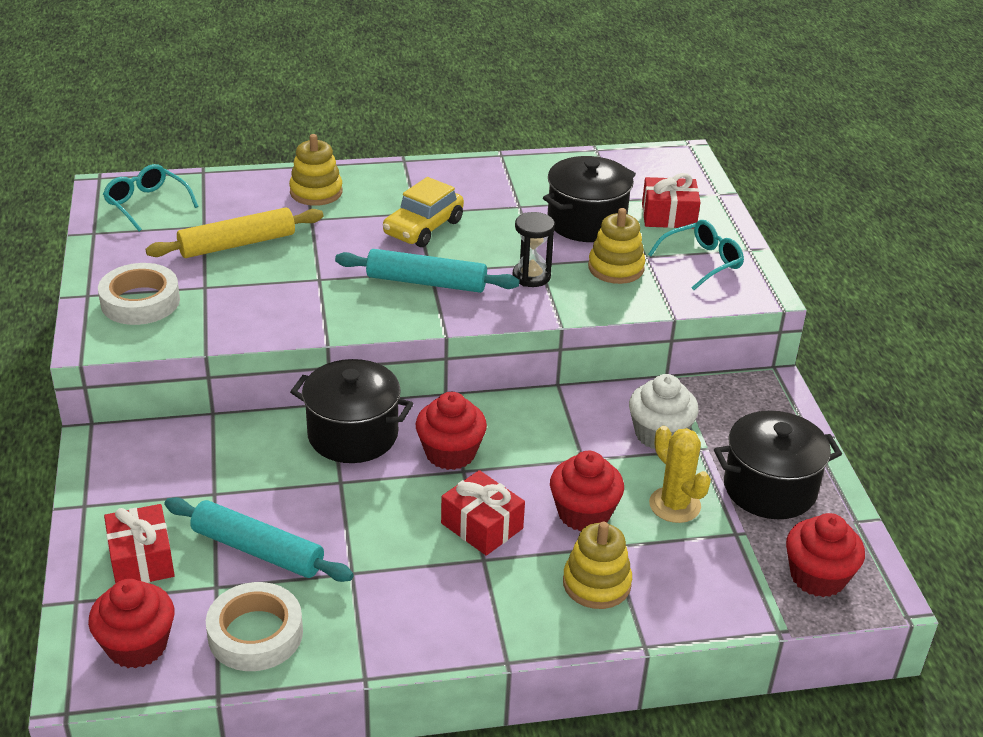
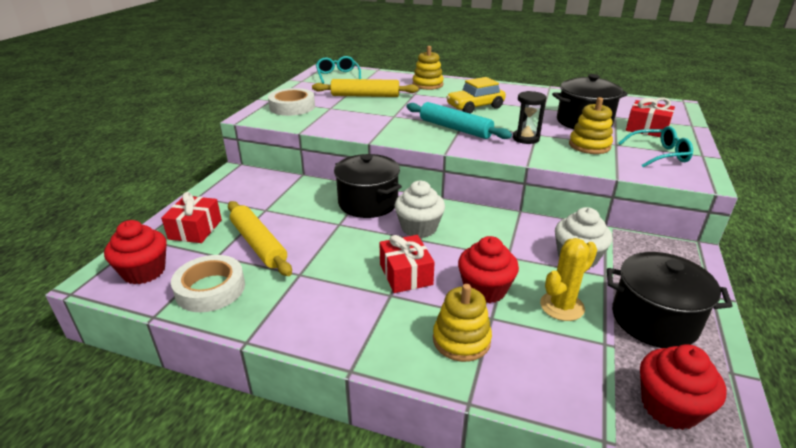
camera: 30 degrees right, 5 degrees down
(257, 550) = (258, 244): turquoise rolling pin -> yellow rolling pin
(450, 453) = (419, 228): red cupcake -> white cupcake
(674, 505) = (562, 306): yellow cactus -> yellow cactus turned 60 degrees clockwise

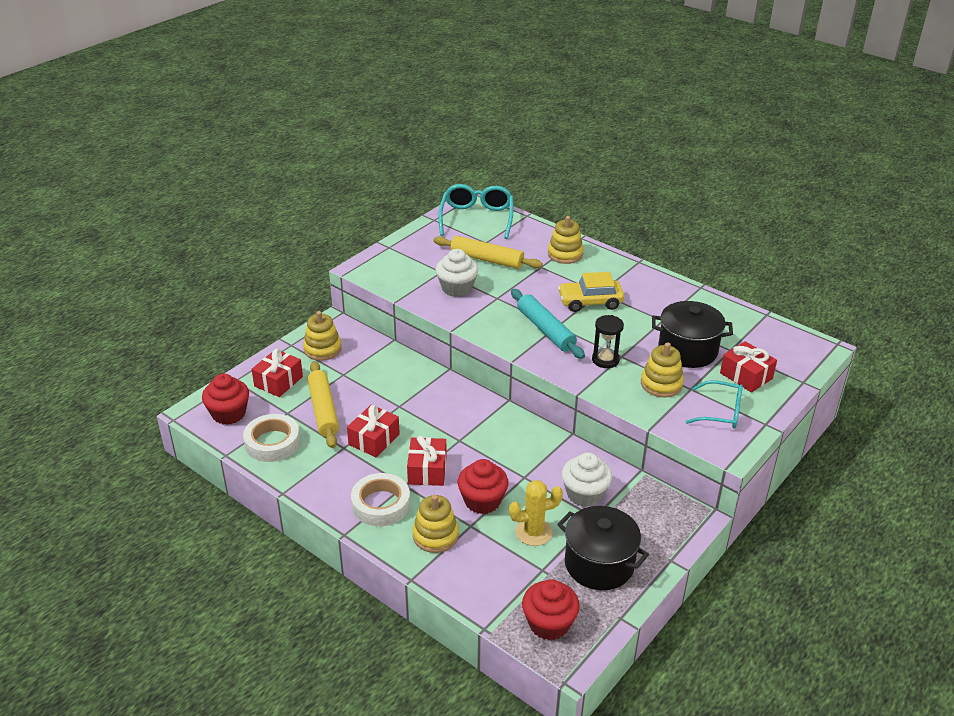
camera: 20 degrees right, 5 degrees up
(233, 194) = (322, 349): none -> yellow stacking toy
(292, 107) = (405, 262): white tape -> white tape (381, 504)
(329, 259) = (374, 439): none -> red gift
(337, 75) = (477, 218): turquoise glasses -> turquoise glasses, size x1.52
(368, 203) = (436, 389): black pot -> none
(419, 228) = (466, 428): white cupcake -> white cupcake (457, 288)

